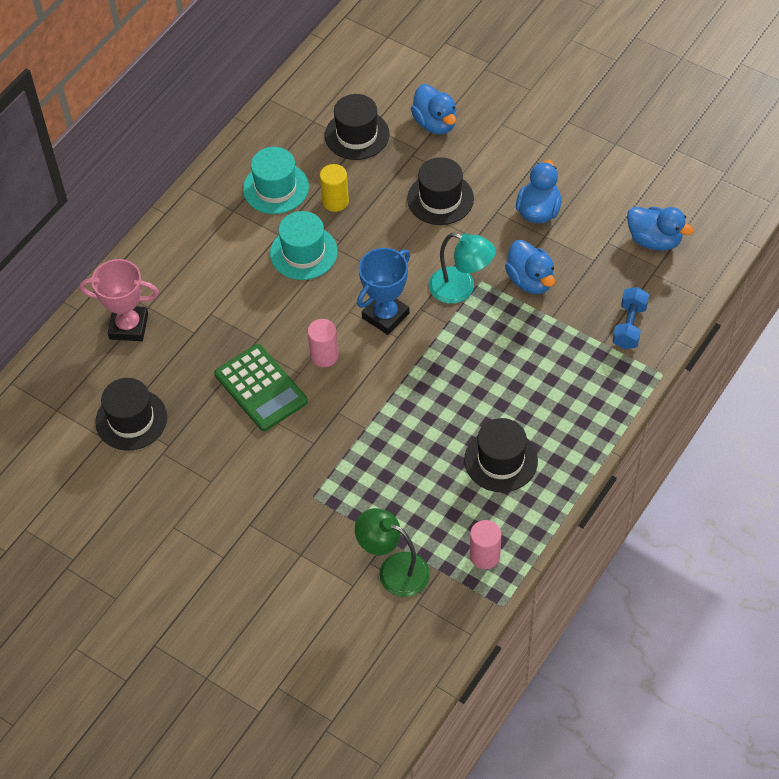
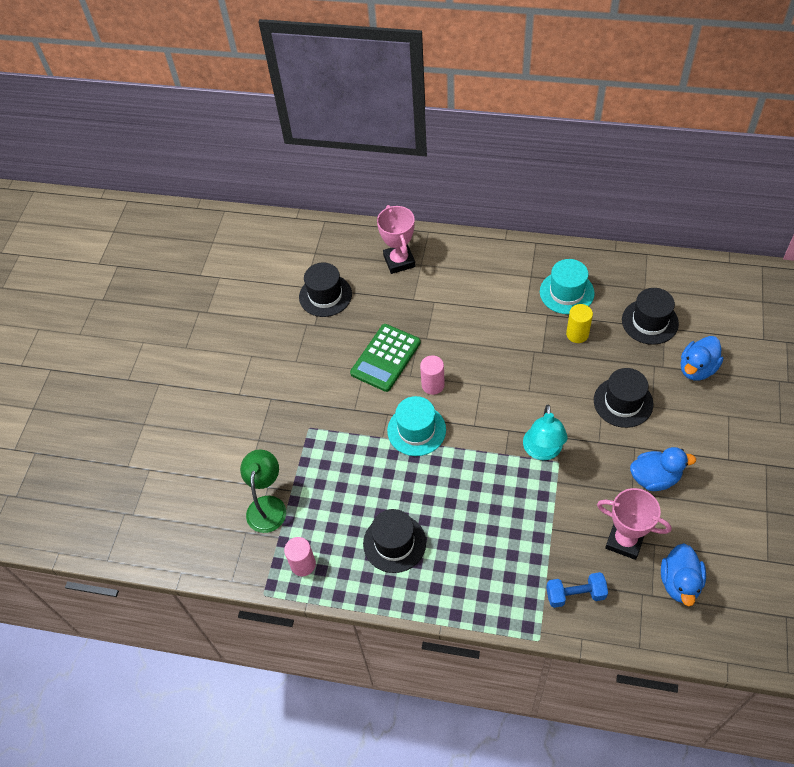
camera: 70 degrees right, 0 degrees up
(303, 252) = (518, 334): turquoise hat -> turquoise hat (416, 430)
(385, 315) = (489, 410): blue trophy -> none
(530, 280) = (579, 499): blue duck -> none
(592, 263) = (625, 540): none -> pink trophy

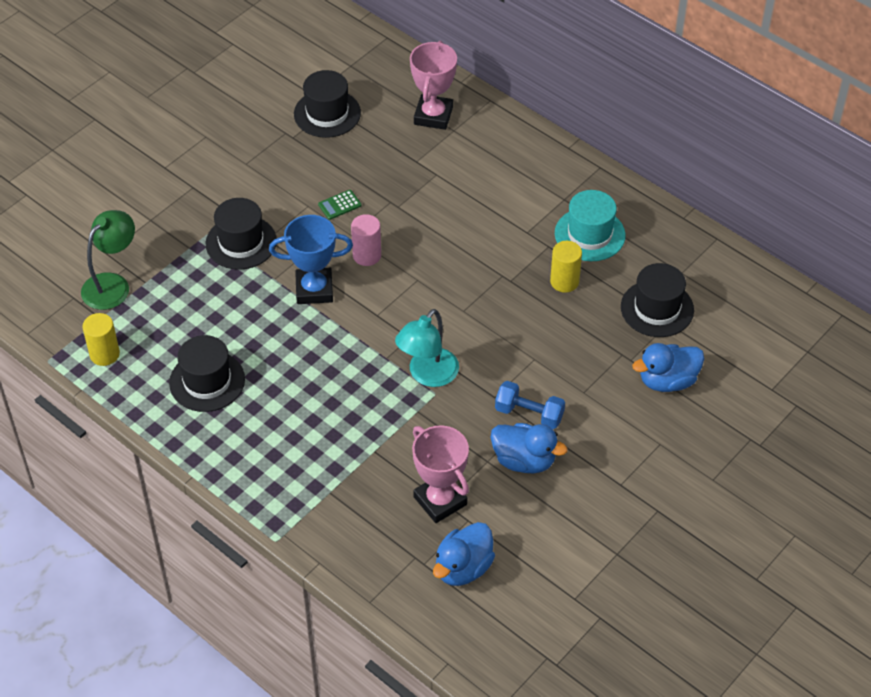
camera: 25 degrees right, 5 degrees down
(303, 564) = (104, 354): pink cylinder -> yellow cylinder
(385, 358) = (339, 205): green calculator -> green calculator, size x0.44
(416, 430) = (314, 289): turquoise hat -> blue trophy
(575, 594) = (346, 521): blue dumbbell -> blue dumbbell (529, 414)
(623, 402) = (555, 372): black hat -> black hat (241, 242)

